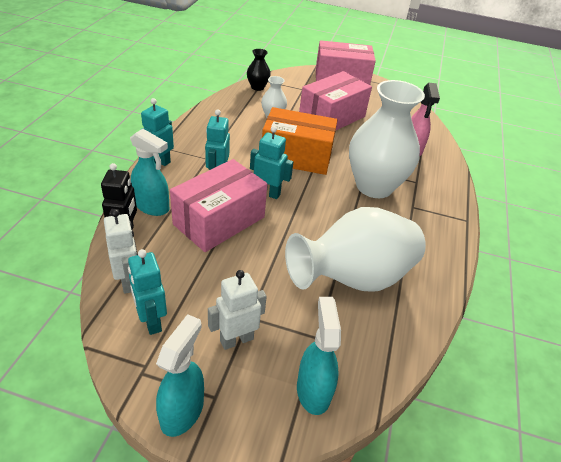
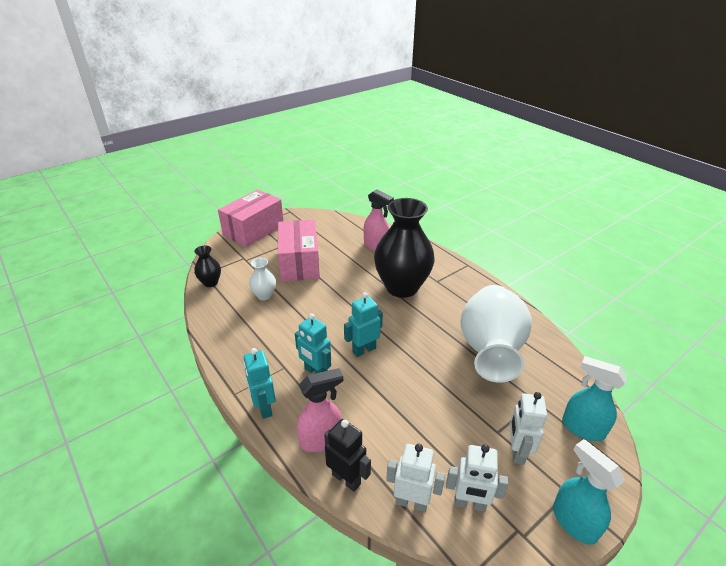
camera: 50 degrees left, 5 degrees down
(151, 321) = (469, 504): turquoise robot -> white robot
(152, 207) = (321, 440): turquoise spray bottle -> pink spray bottle
(219, 221) = (376, 398): pink box -> none
(296, 156) = (331, 309): orange box -> none
(374, 186) = (402, 287): white vase -> black vase

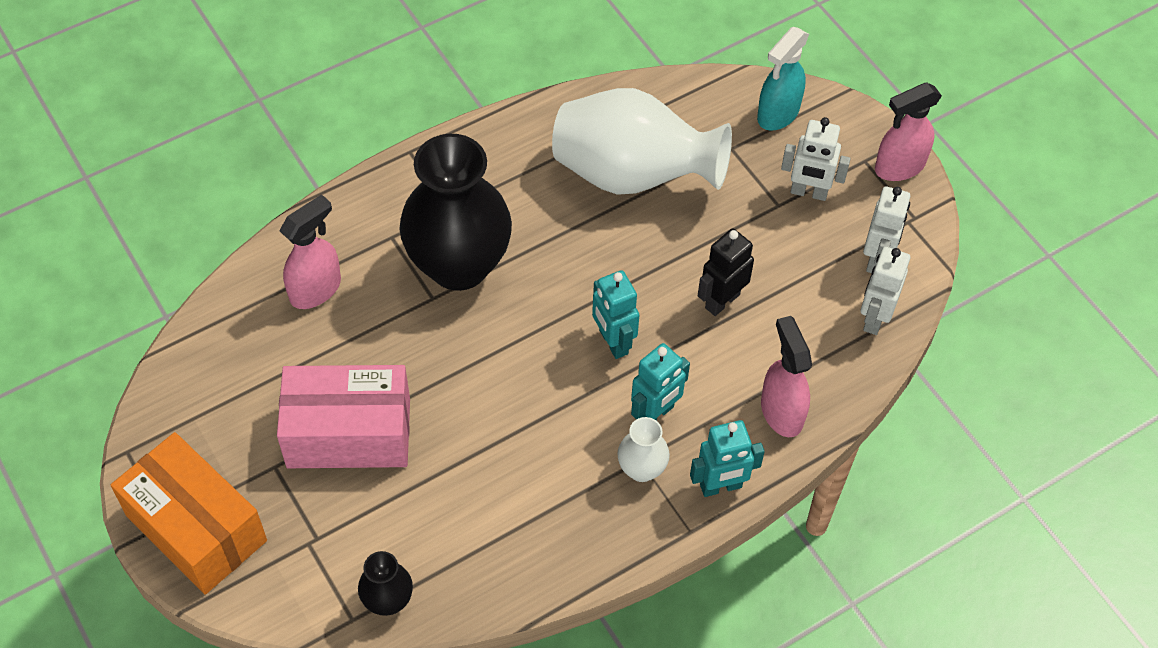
camera: 85 degrees left, 20 degrees up
(253, 230) = (196, 528): pink box -> orange box
(264, 295) = (447, 496): white vase -> white vase (641, 469)
(346, 479) = (841, 385): black robot -> black robot (722, 301)
(573, 521) = (899, 167): turquoise spray bottle -> pink spray bottle

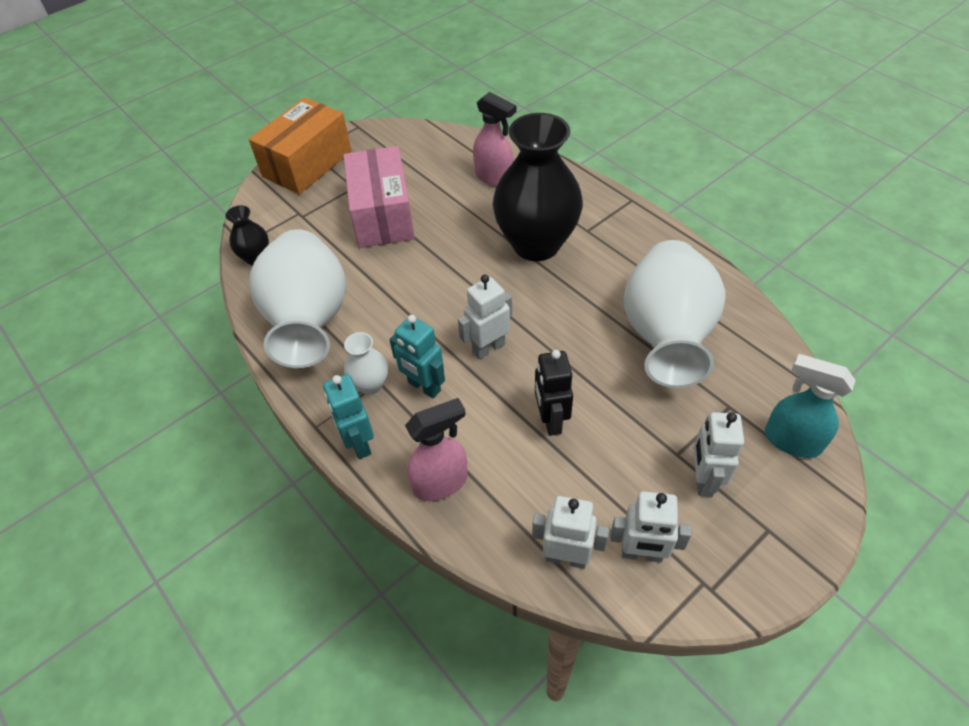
camera: 85 degrees right, 5 degrees down
(526, 533) = (309, 321): none -> white vase
(613, 342) = (488, 348): turquoise robot -> white robot
(722, 301) = (550, 420): black robot -> black robot turned 135 degrees counterclockwise
(899, 167) = (775, 567): pink spray bottle -> none

